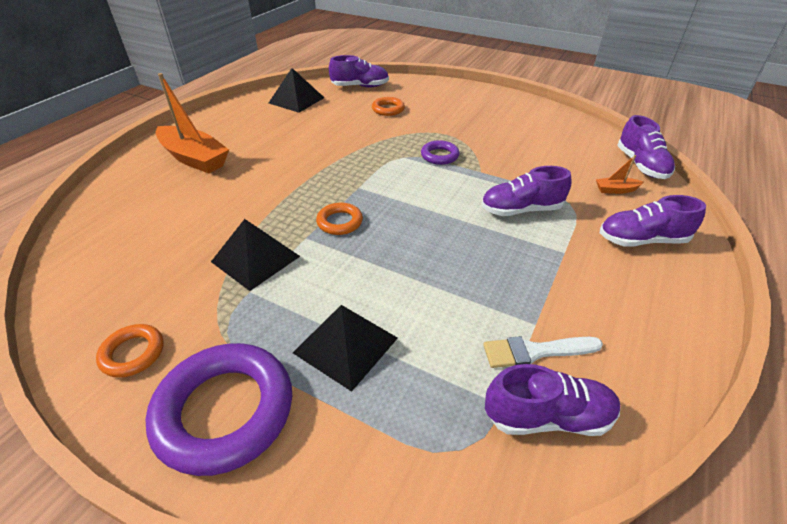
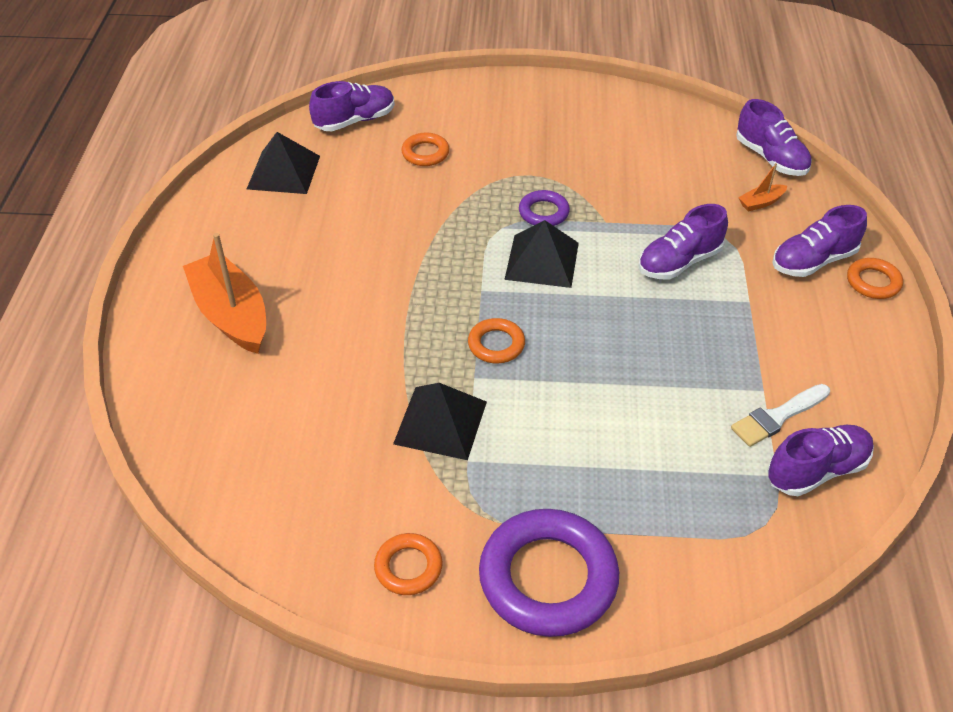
camera: 25 degrees left, 5 degrees up
(194, 158) = (231, 315): orange boat -> orange boat turned 135 degrees counterclockwise
(346, 345) = (608, 477): black pyramid -> black pyramid (542, 261)
(694, 271) = (873, 282): none -> orange ring

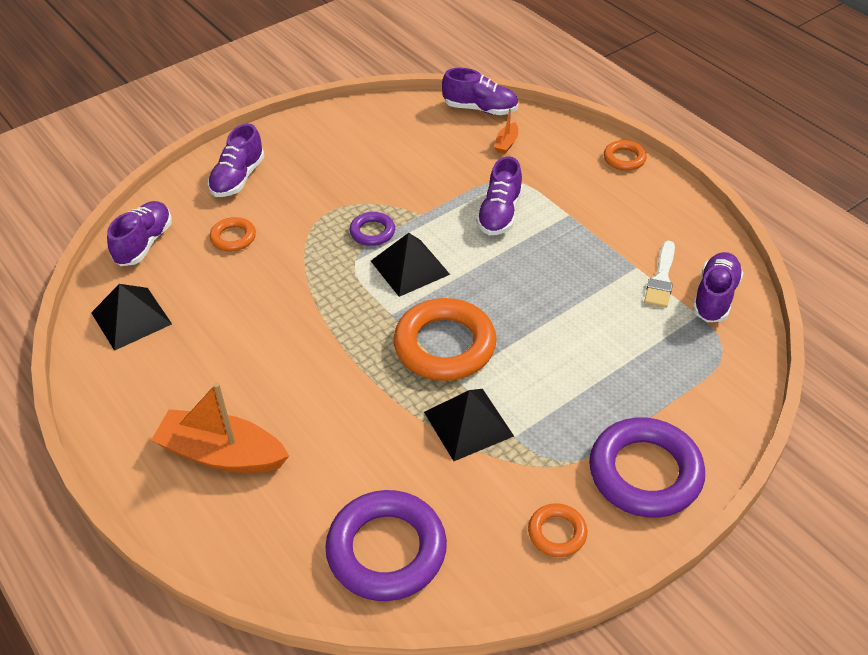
camera: 40 degrees left, 0 degrees up
(261, 474) = (386, 550): none -> purple ring
(496, 344) = (444, 345): orange ring -> orange ring, size x2.02
(813, 261) = (577, 165): purple shoe -> purple shoe (238, 178)

